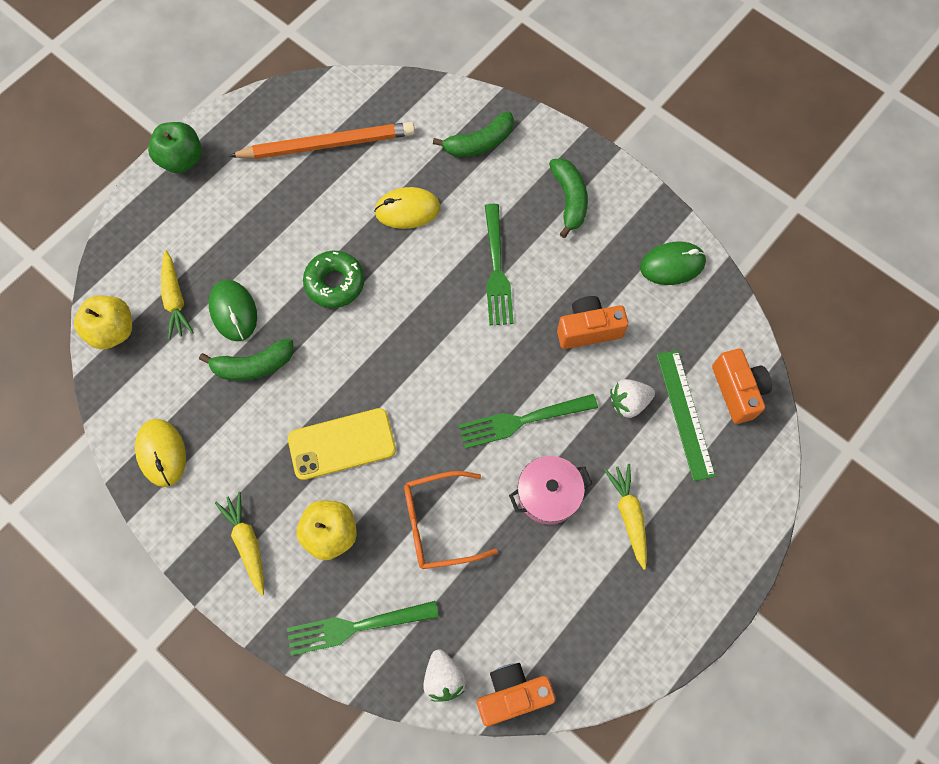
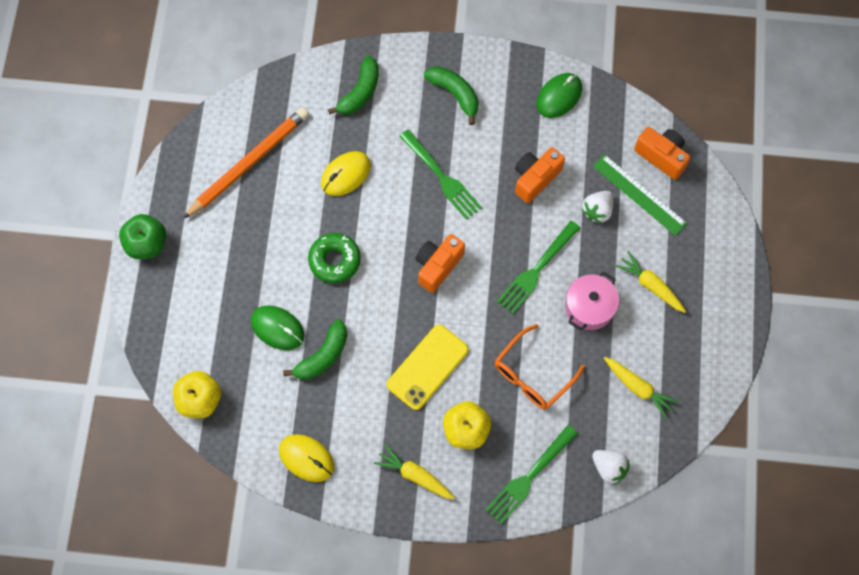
camera: 35 degrees left, 0 degrees up
(175, 299) = (227, 348): yellow carrot -> yellow carrot (638, 388)
(512, 694) = (659, 447): orange camera -> orange camera (438, 266)

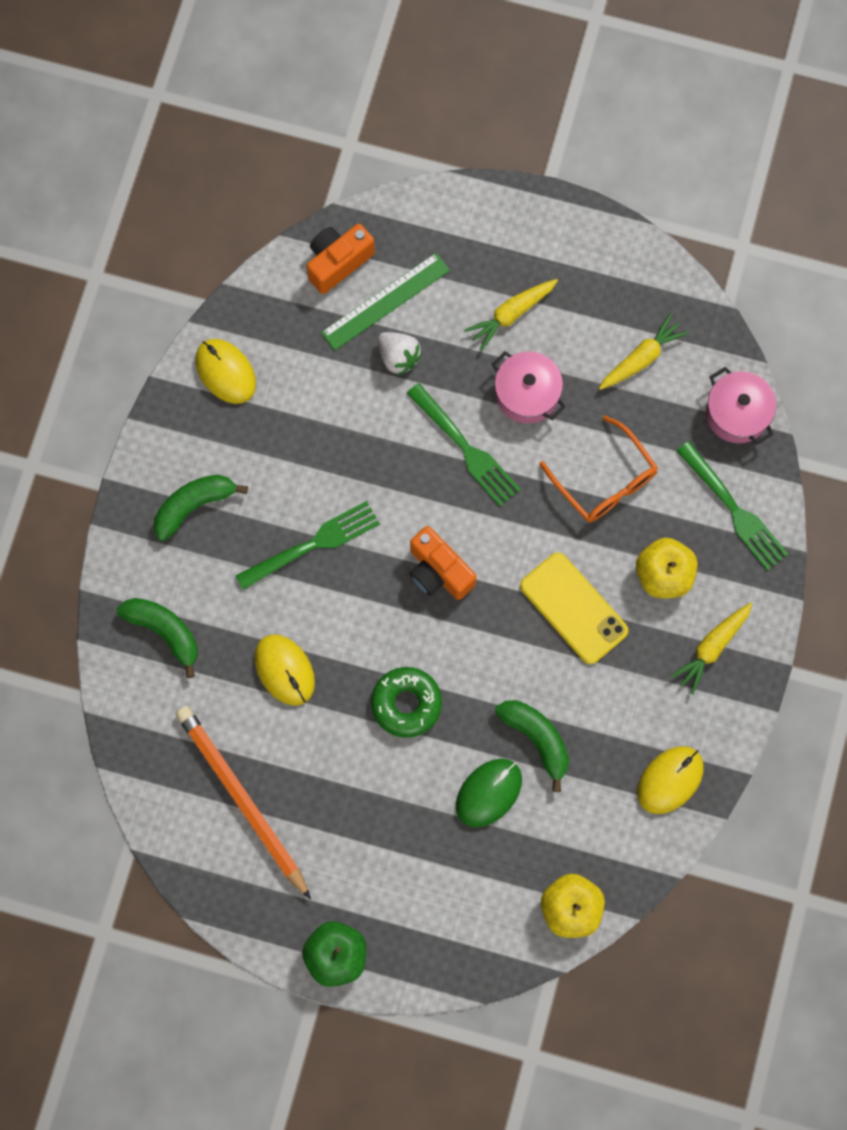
camera: 80 degrees left, 5 degrees up
(535, 178) = (338, 425): orange camera -> none
(559, 96) = (226, 372): green mouse -> yellow mouse
(609, 468) = (737, 413): white strawberry -> pink pot

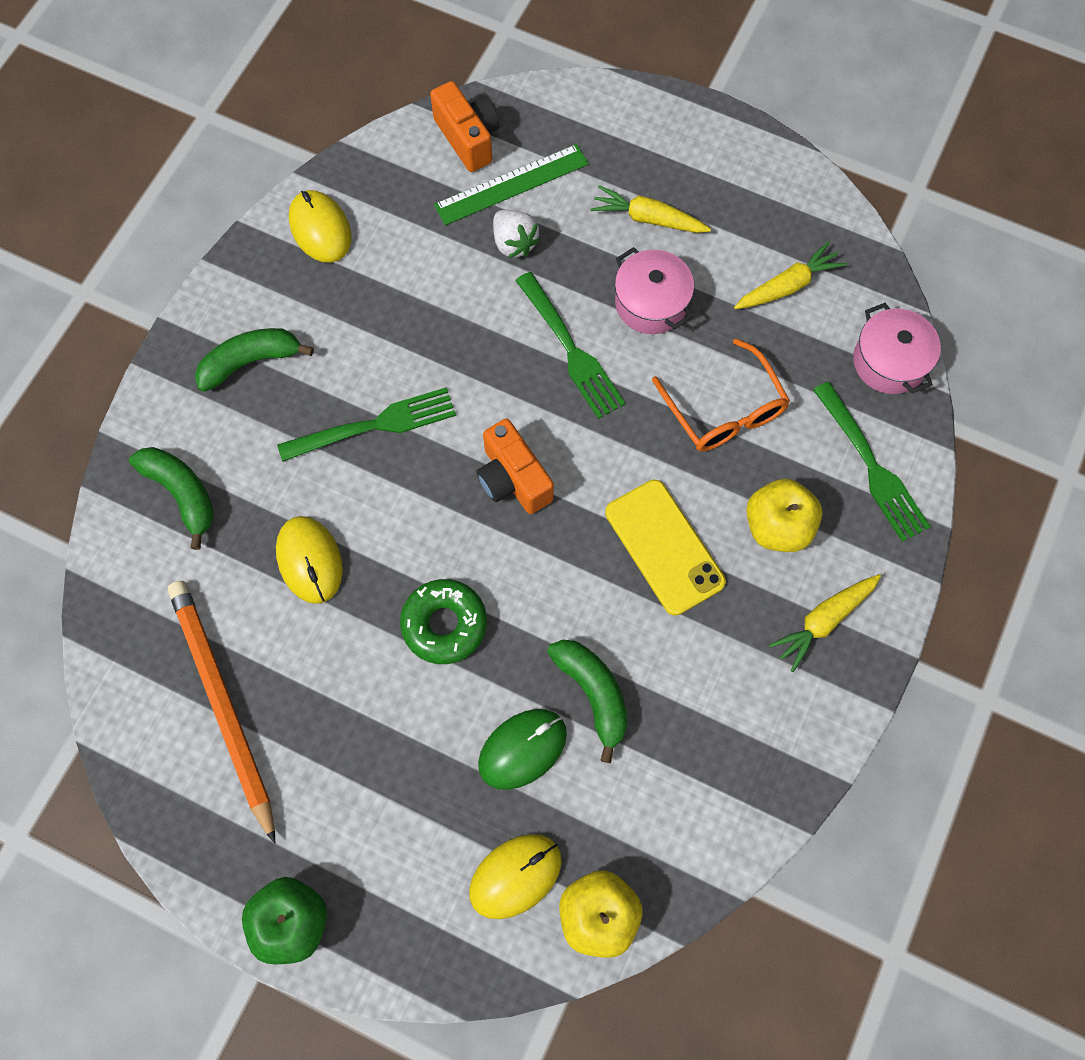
camera: 10 degrees right, 5 degrees down
(338, 262) = (468, 138): orange camera -> orange camera turned 90 degrees clockwise
(511, 314) = (648, 218): yellow carrot -> yellow carrot turned 45 degrees clockwise
(670, 780) = (749, 773): yellow mouse -> yellow mouse (515, 876)

